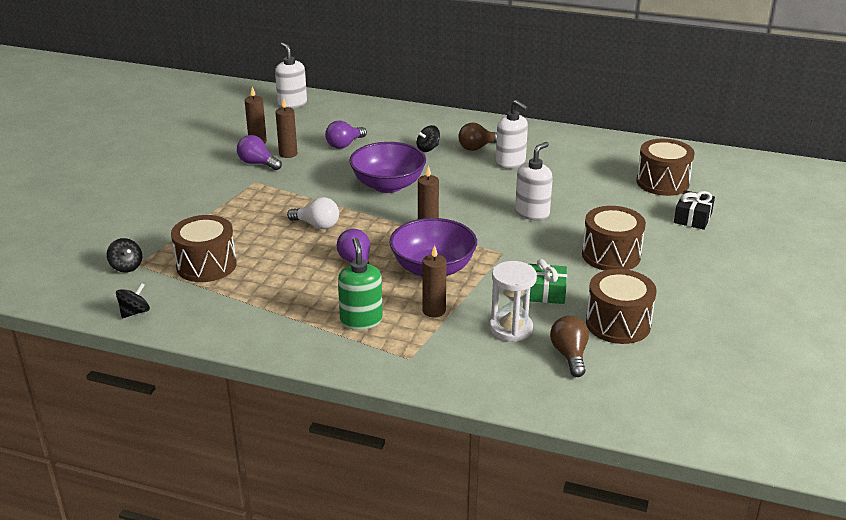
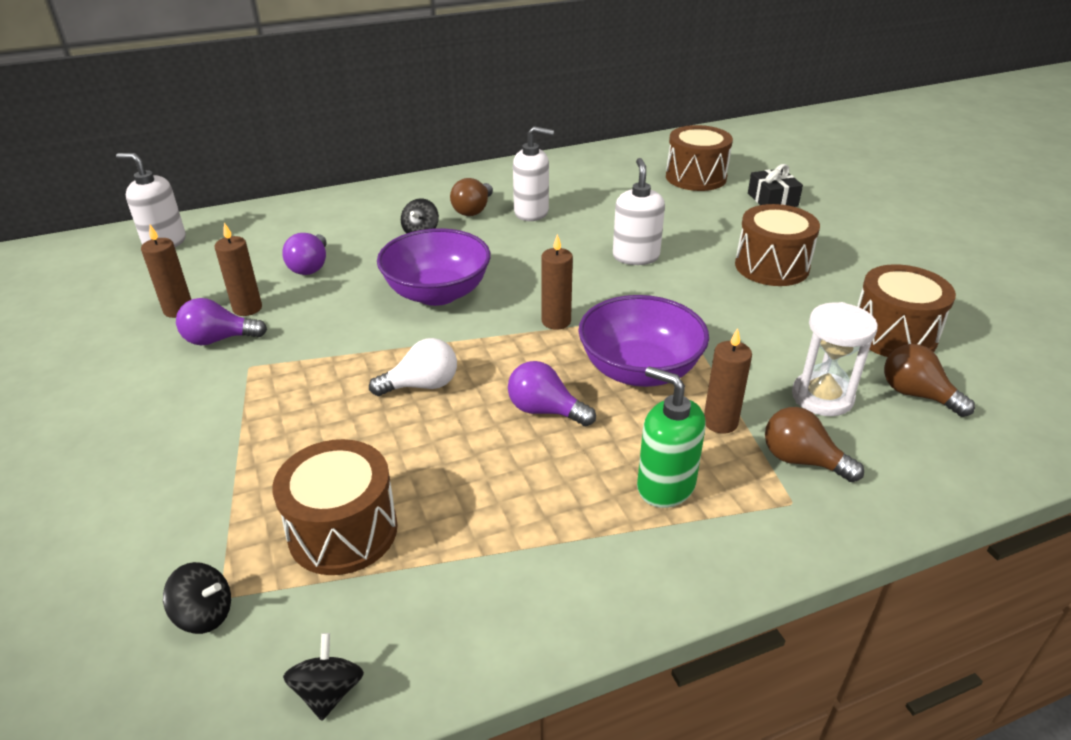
camera: 40 degrees left, 5 degrees up
(446, 346) = (802, 460): none -> brown light bulb
(545, 292) = (784, 336): green gift -> none

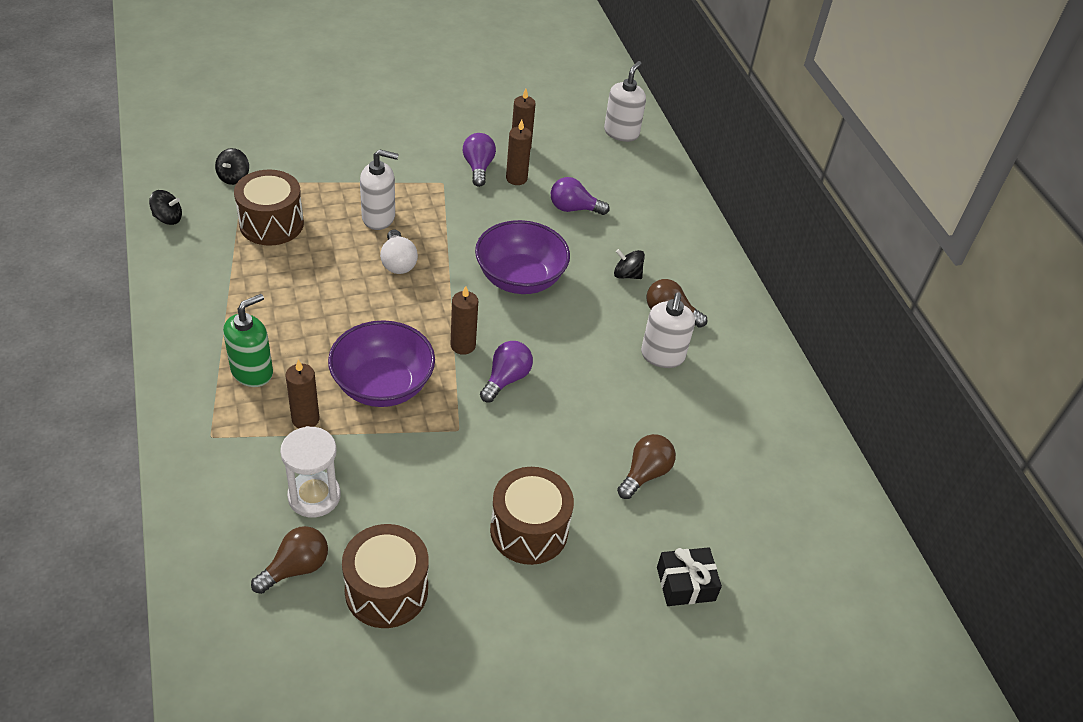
camera: 90 degrees right, 10 degrees up
(545, 411) = (350, 323): purple light bulb -> purple light bulb (506, 379)
(635, 256) = (564, 421): white soap dispenser -> white soap dispenser (379, 218)
(696, 177) = (749, 520): brown drum -> none
(802, 460) = (248, 456): brown light bulb -> brown light bulb (645, 474)

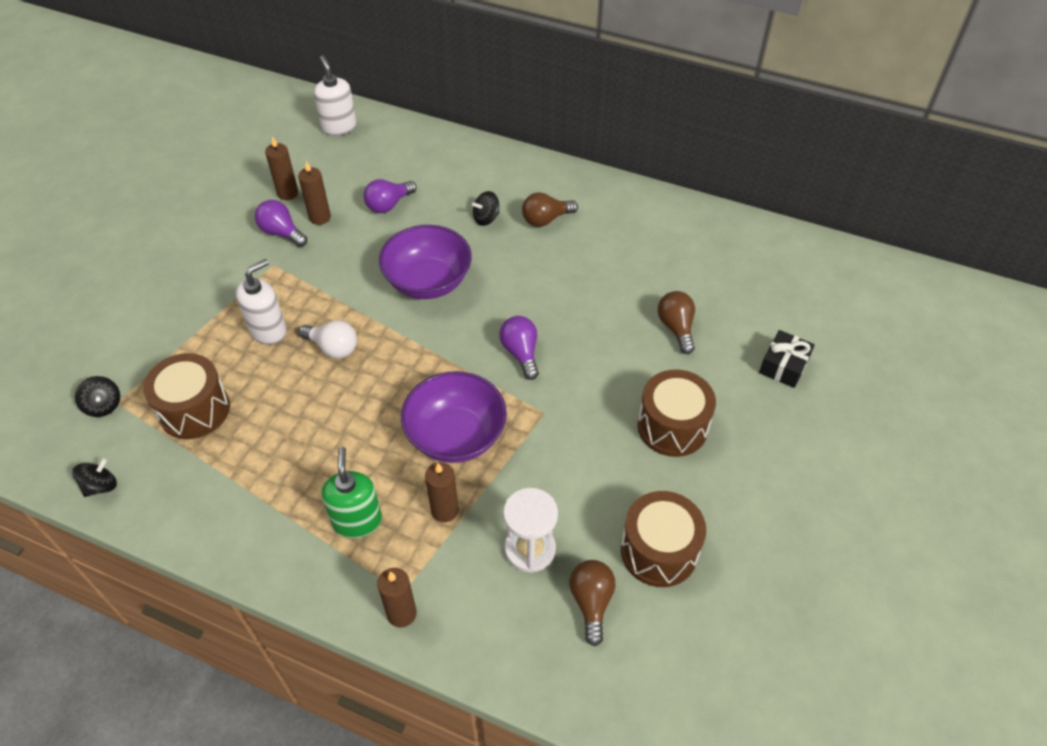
camera: 45 degrees left, 5 degrees up
(463, 345) = (463, 359): brown candle -> brown candle (401, 613)
(662, 356) = (580, 249): white soap dispenser -> none

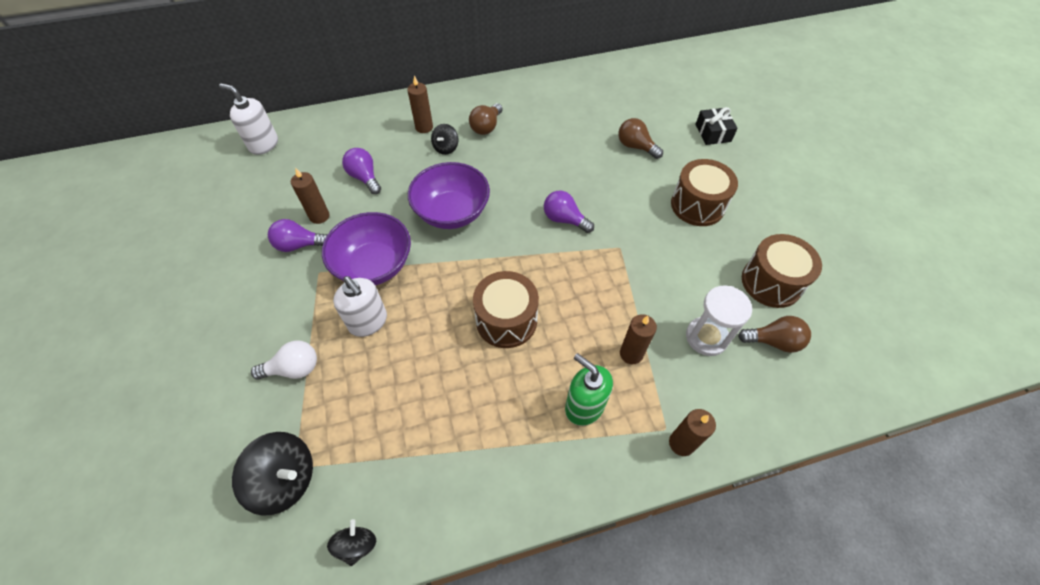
camera: 40 degrees left, 5 degrees up
(103, 405) = (285, 479): black spinning top -> black spinning top, size x1.76
(194, 410) = (372, 422): brown drum -> brown drum (506, 320)
(268, 330) = (368, 322): white soap dispenser -> white soap dispenser turned 135 degrees clockwise
(288, 193) = (272, 214): brown candle -> brown candle (424, 127)
(333, 348) = (433, 301): white light bulb -> white light bulb (294, 369)
(388, 205) = (365, 177): purple light bulb -> purple light bulb turned 135 degrees clockwise
(456, 436) = (584, 300): purple bowl -> purple bowl (374, 265)
(591, 602) = (773, 341): brown light bulb -> brown light bulb turned 135 degrees clockwise

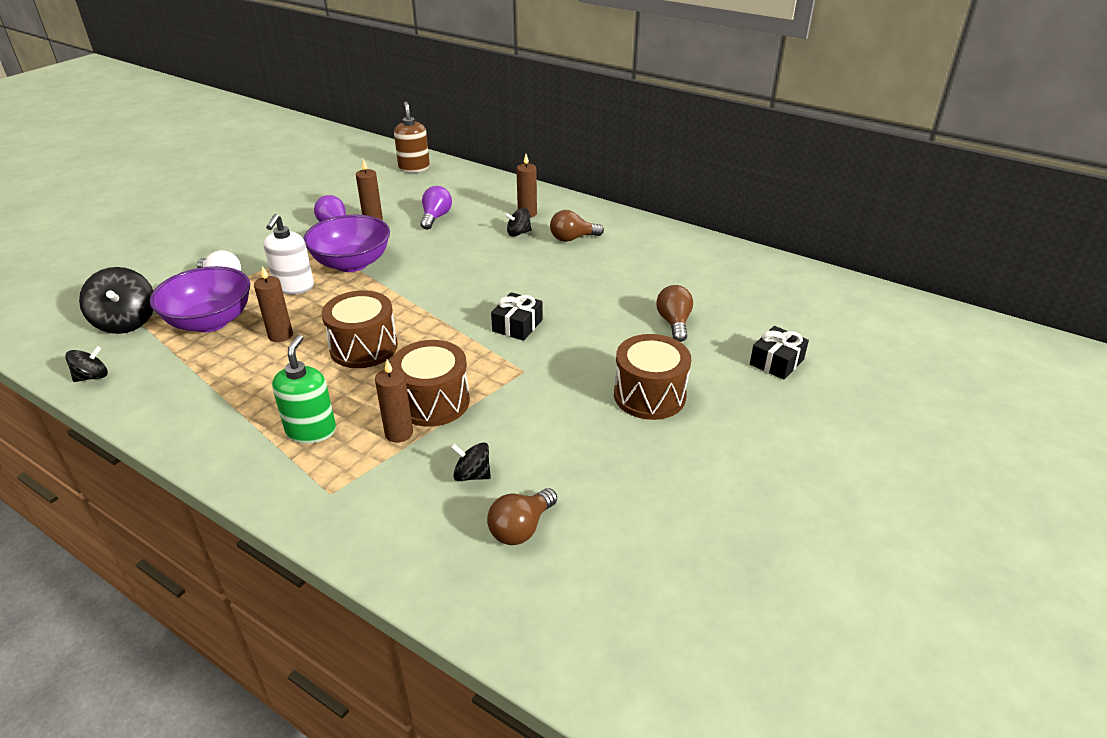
camera: 50 degrees right, 20 degrees down
(263, 144) = (414, 168): white soap dispenser -> brown soap dispenser
(452, 212) = (450, 269): purple bowl -> purple bowl (210, 321)
(564, 219) = (517, 325): purple light bulb -> black gift
(681, 443) = (322, 510): brown candle -> brown candle (280, 335)
(706, 337) = (472, 475): white hourglass -> black spinning top
(771, 282) = (606, 494): brown drum -> brown drum (433, 402)
(773, 341) = (521, 528): brown light bulb -> brown light bulb turned 75 degrees clockwise

